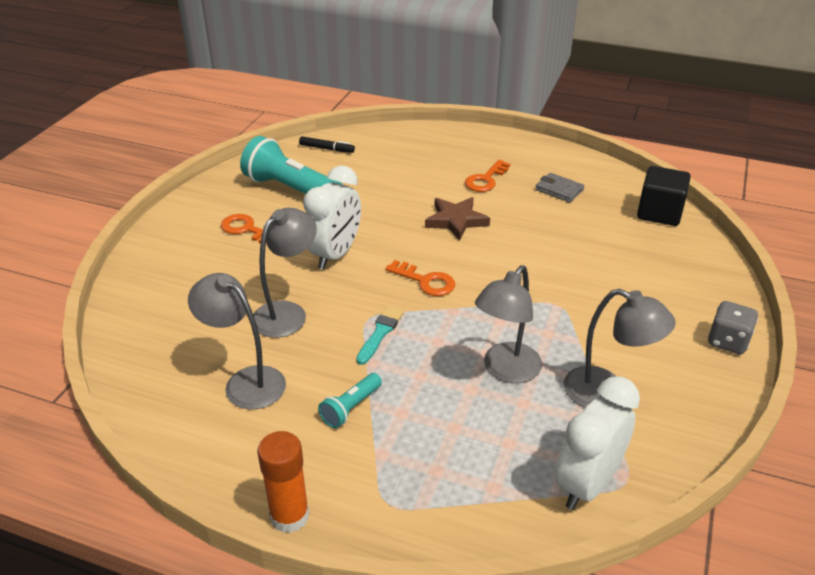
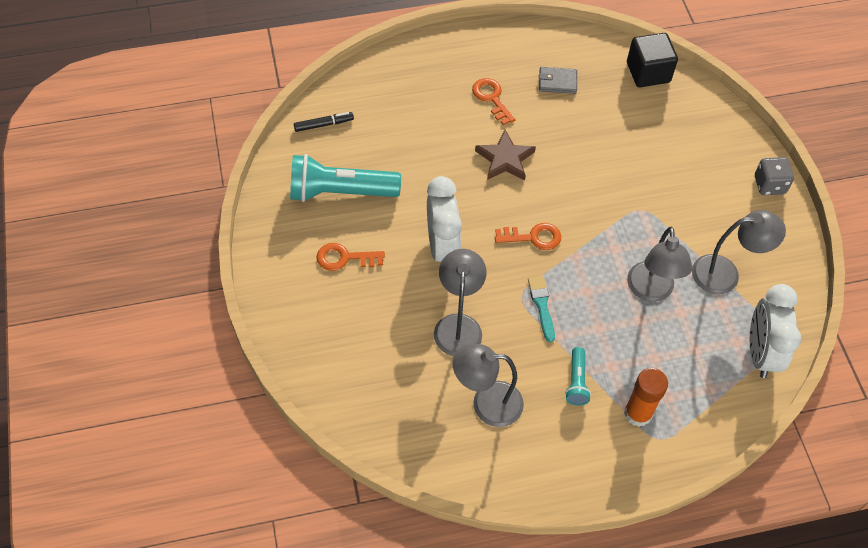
camera: 35 degrees left, 20 degrees up
(289, 516) = (609, 484): orange glue stick -> orange glue stick (638, 413)
(485, 180) = (491, 98): orange key -> orange key turned 150 degrees clockwise

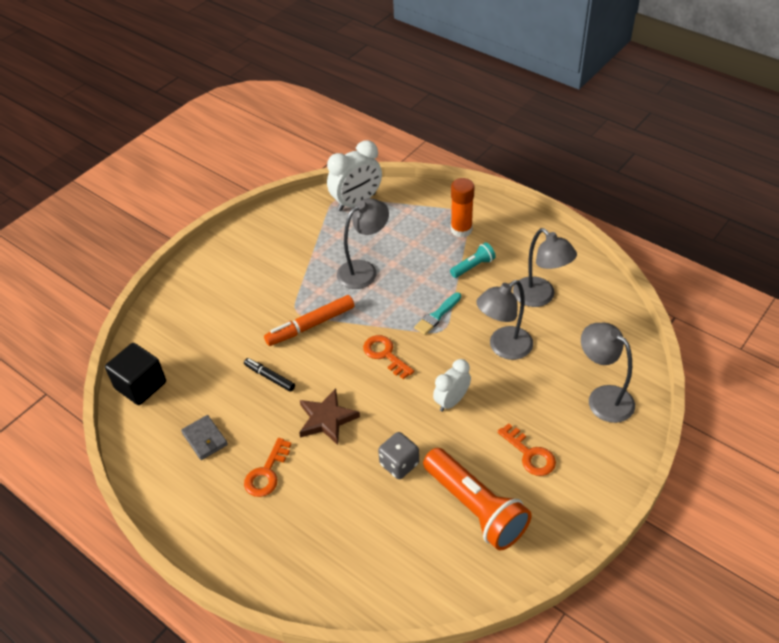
camera: 125 degrees left, 10 degrees down
(324, 125) = (419, 582): black marker -> black marker (270, 377)
(340, 192) = (475, 508): turquoise flashlight -> orange flashlight
(442, 247) = (451, 401): white clock -> white clock, size x0.63
(615, 209) = (310, 325): none -> orange marker
(725, 274) = (310, 244): grey lamp -> grey lamp (603, 398)
(769, 185) = (206, 260): grey dice -> grey dice (399, 464)

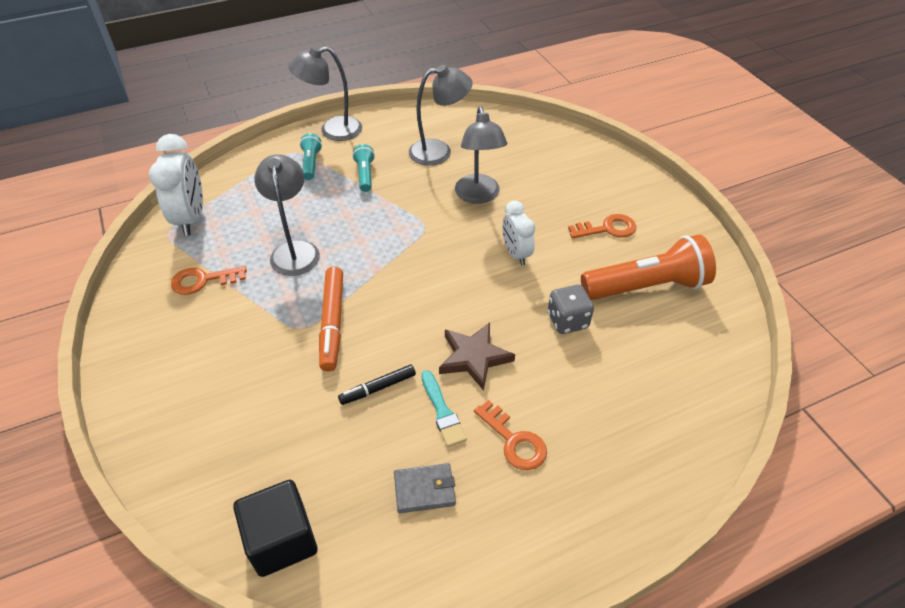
camera: 65 degrees left, 0 degrees up
(385, 354) = (422, 278): orange key -> orange key (203, 280)
(437, 315) = (404, 222): turquoise brush -> turquoise brush (442, 411)
(461, 230) = (311, 163): orange glue stick -> turquoise flashlight
(603, 398) = (574, 164): grey lamp -> grey lamp (332, 130)

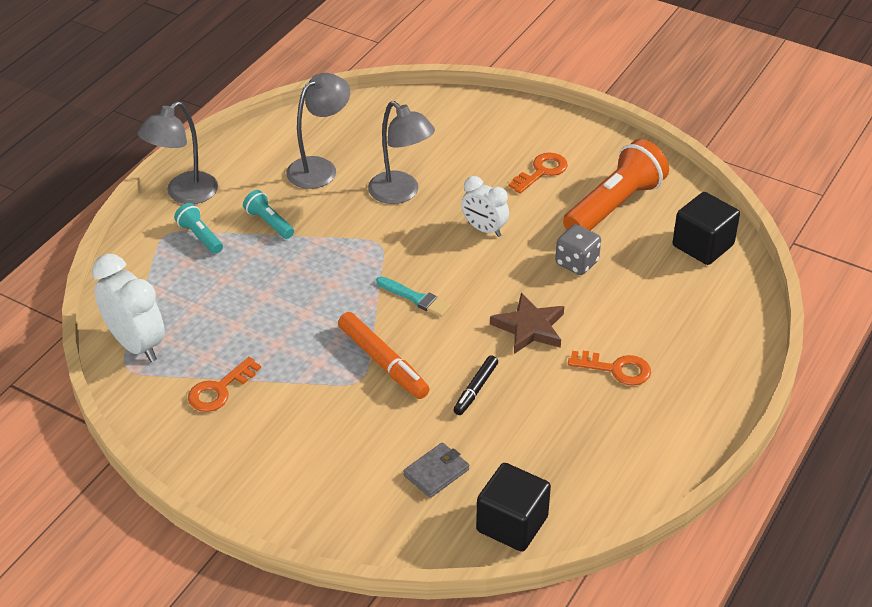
camera: 35 degrees left, 5 degrees down
(294, 250) = (278, 322): grey lamp -> none
(424, 490) = (583, 435): grey wallet -> grey wallet (436, 472)
(442, 411) = (543, 378): turquoise brush -> turquoise brush (415, 298)
(701, 364) = (703, 245): none -> black cube

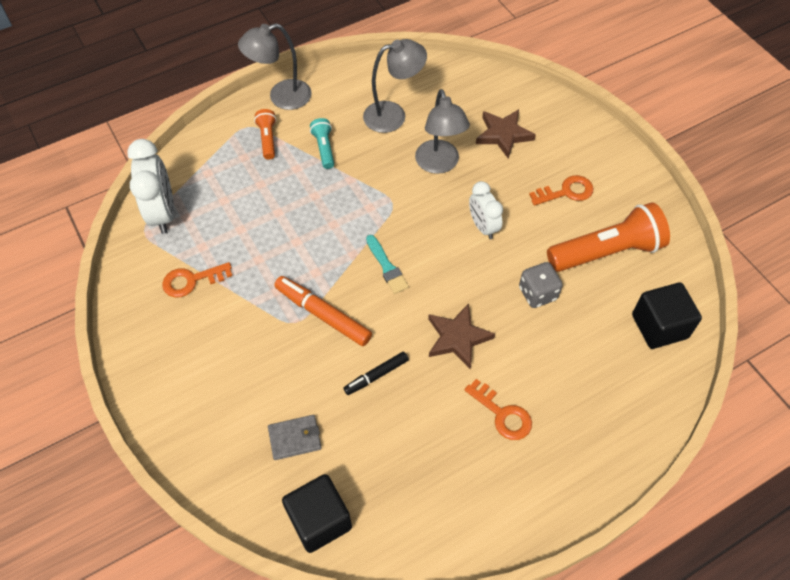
camera: 30 degrees right, 15 degrees up
(200, 236) = (268, 139): turquoise flashlight -> orange flashlight
(383, 362) = (323, 314): orange marker -> orange marker turned 135 degrees clockwise
(445, 146) = (503, 135): none -> brown star

